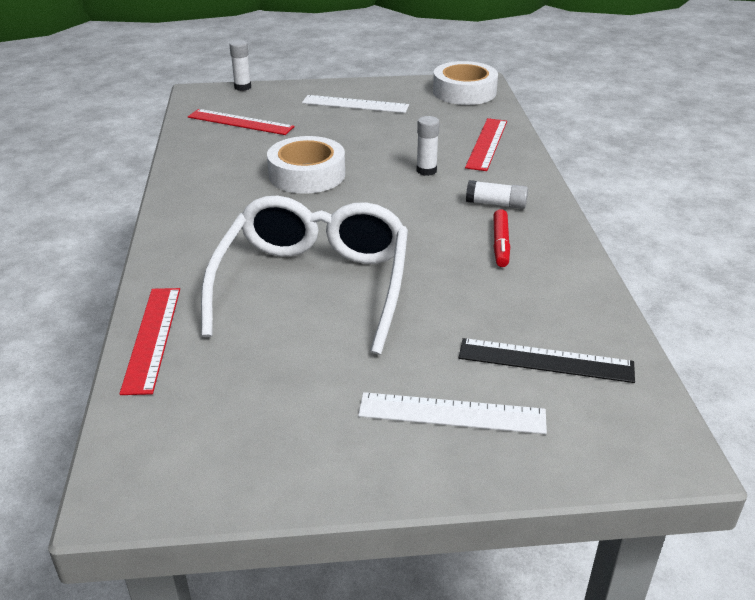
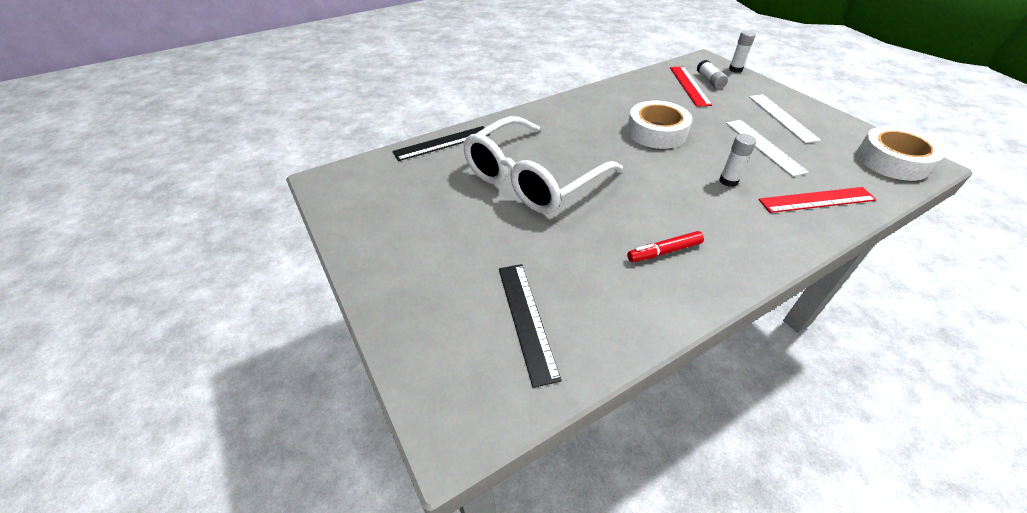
camera: 65 degrees right, 10 degrees up
(152, 338) = (442, 143): red ruler -> black ruler
(313, 285) = (532, 179): white glasses -> white glasses turned 150 degrees clockwise
(452, 413) = (439, 282): white ruler -> white ruler (764, 146)
(496, 204) = (722, 232): white glue stick -> white glue stick (710, 81)

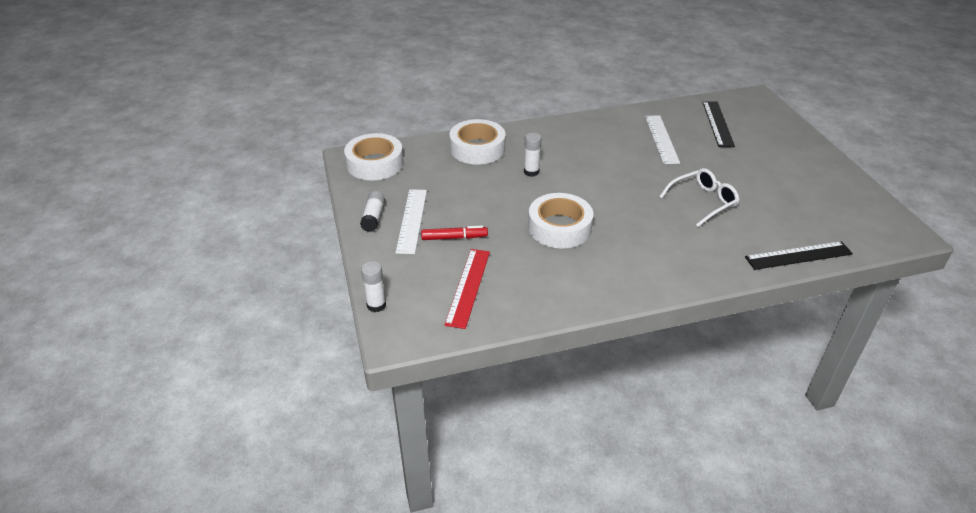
camera: 165 degrees left, 5 degrees down
(532, 179) = (703, 202): white glasses -> white glasses, size x0.52
(664, 251) = (617, 139): red marker -> red marker (454, 237)
(710, 81) = (433, 290): white glue stick -> white glue stick (373, 217)
(764, 146) = (467, 194): white ruler -> white ruler (661, 139)
(817, 200) = (477, 148): red ruler -> white tape

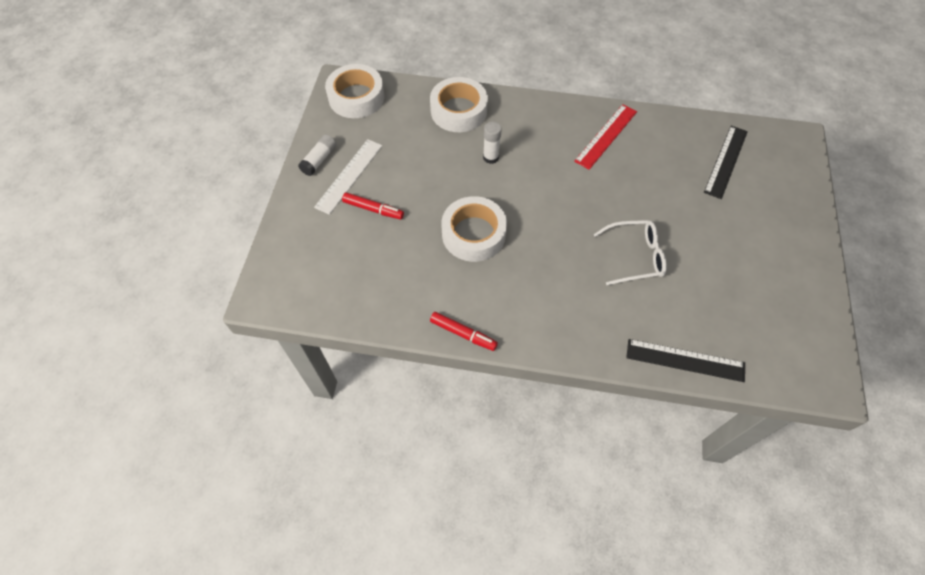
camera: 25 degrees right, 20 degrees up
(376, 305) = (267, 257): white glue stick -> none
(468, 287) = (351, 268): red ruler -> red ruler (606, 136)
(608, 300) = (463, 333): none -> red marker
(661, 139) = (649, 161): white ruler -> none

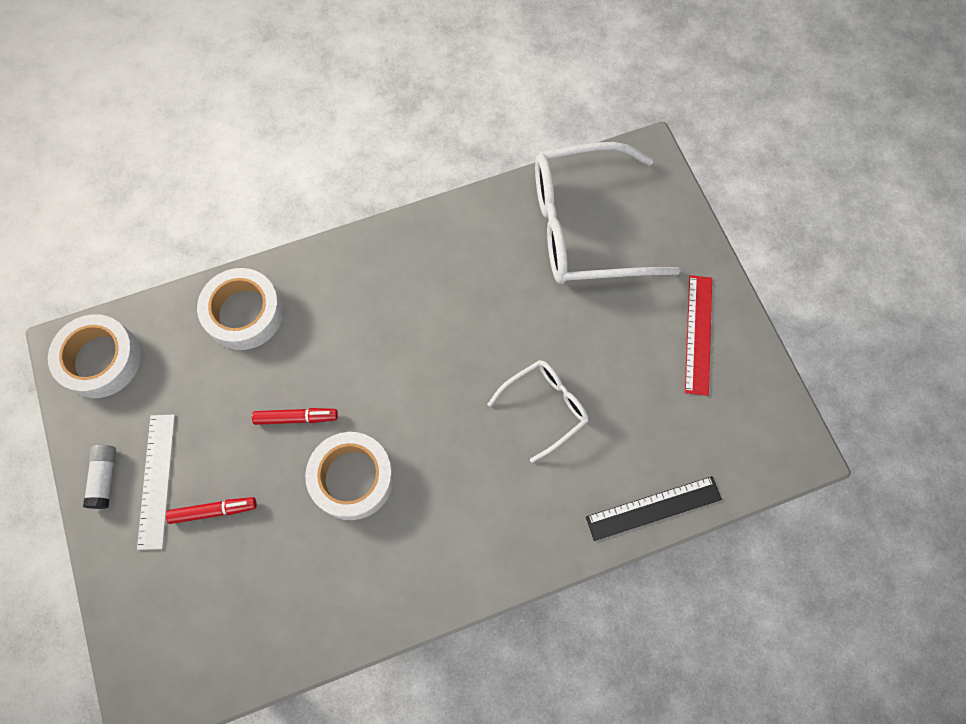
camera: 30 degrees left, 10 degrees up
(463, 333) = (407, 614): red marker -> red marker (296, 418)
(491, 157) = (318, 361): white glue stick -> none
(606, 136) = (438, 260): red ruler -> red ruler (698, 334)
(725, 161) = (585, 227): black ruler -> white glasses

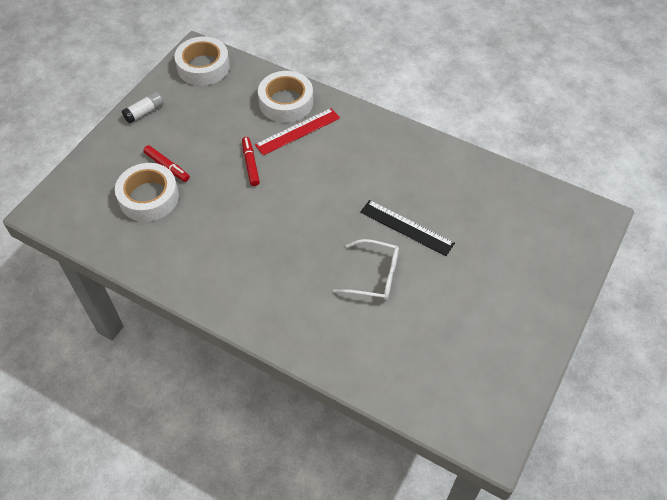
camera: 50 degrees right, 15 degrees down
(156, 480) = (162, 132): white ruler -> none
(296, 418) = (250, 164): red marker -> red marker turned 150 degrees counterclockwise
(352, 478) = (241, 213): white tape -> white tape (149, 197)
(585, 227) = (511, 216): white glasses -> none
(653, 507) = (368, 379): black ruler -> black ruler (406, 227)
(698, 334) = (510, 326): red ruler -> red ruler (297, 131)

